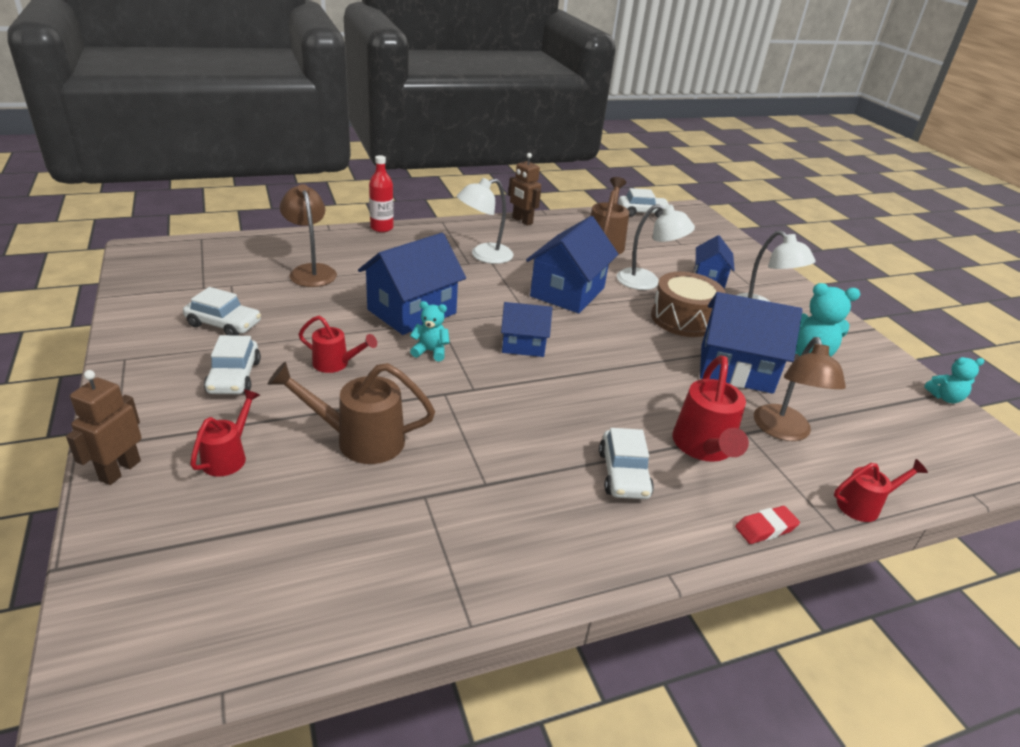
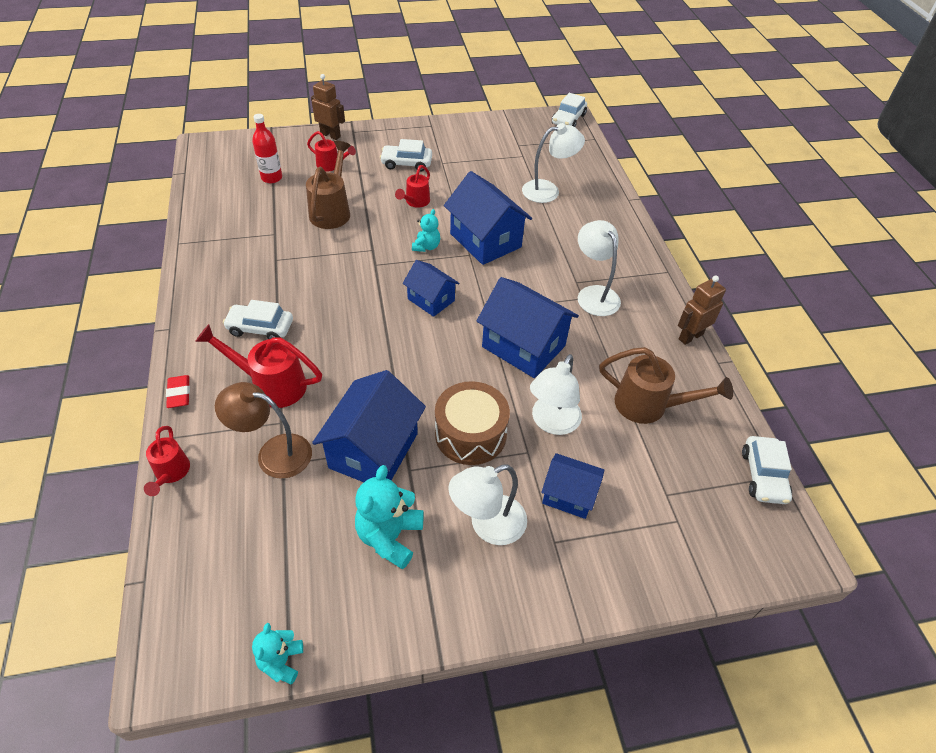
camera: 100 degrees right, 15 degrees up
(224, 324) = (468, 156): white car -> white car (568, 119)
(311, 271) = (548, 190): brown lamp -> white lamp
(381, 228) = (640, 230): red bottle -> red bottle (271, 178)
(523, 345) = (431, 300): blue house -> blue house turned 60 degrees counterclockwise

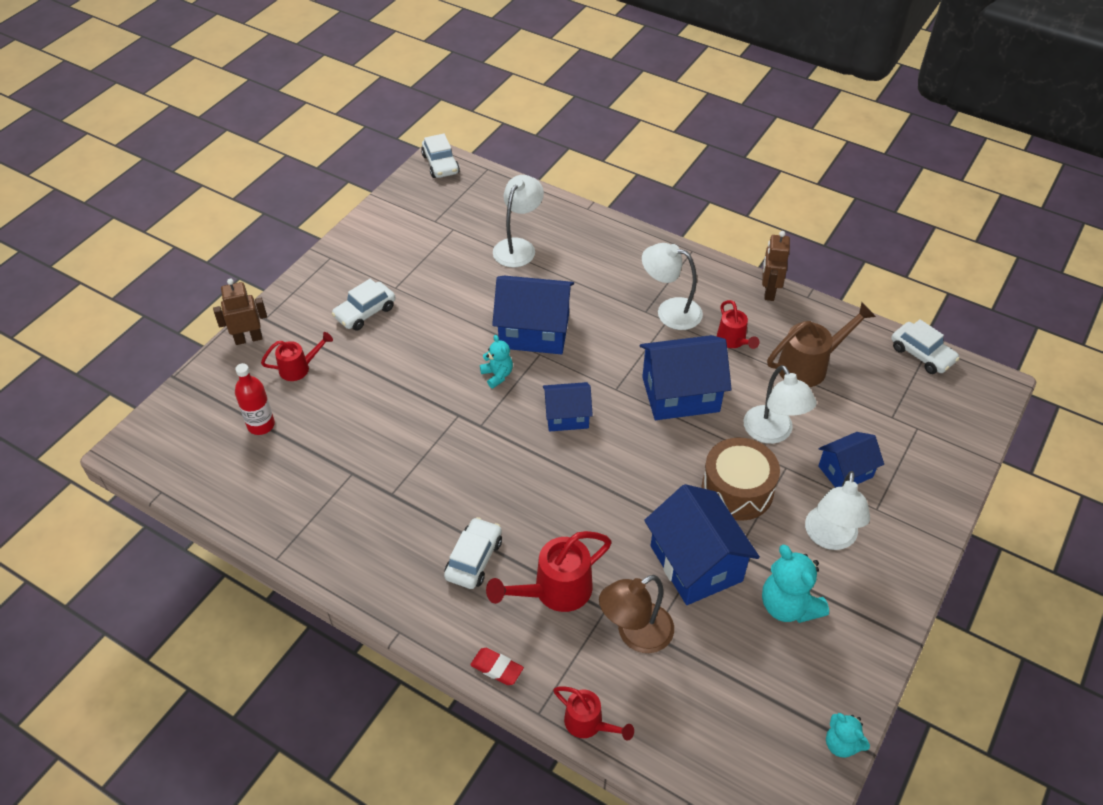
camera: 45 degrees left, 0 degrees up
(260, 328) = (474, 559): white car -> white car turned 150 degrees clockwise
(332, 211) = (369, 410): brown watering can -> none
(415, 202) = (428, 343): red watering can -> red watering can (733, 341)

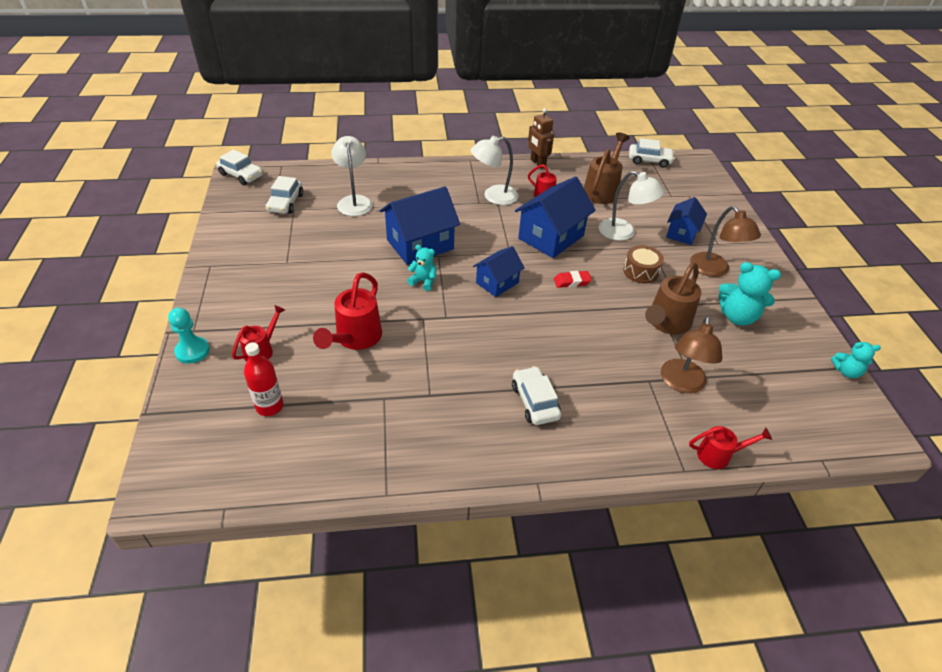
camera: 40 degrees left, 5 degrees down
(248, 338) = (192, 351): brown robot -> turquoise pawn
(365, 312) = (279, 288): white car -> white car (285, 203)
(497, 668) = (628, 461): red eraser -> red eraser (572, 282)
(555, 591) = (608, 389): red watering can -> red watering can (355, 338)
(696, 563) = (666, 323): blue house -> brown watering can
(737, 490) = (641, 271): brown drum -> brown drum, size x0.65
(829, 538) = (714, 270): white lamp -> brown lamp

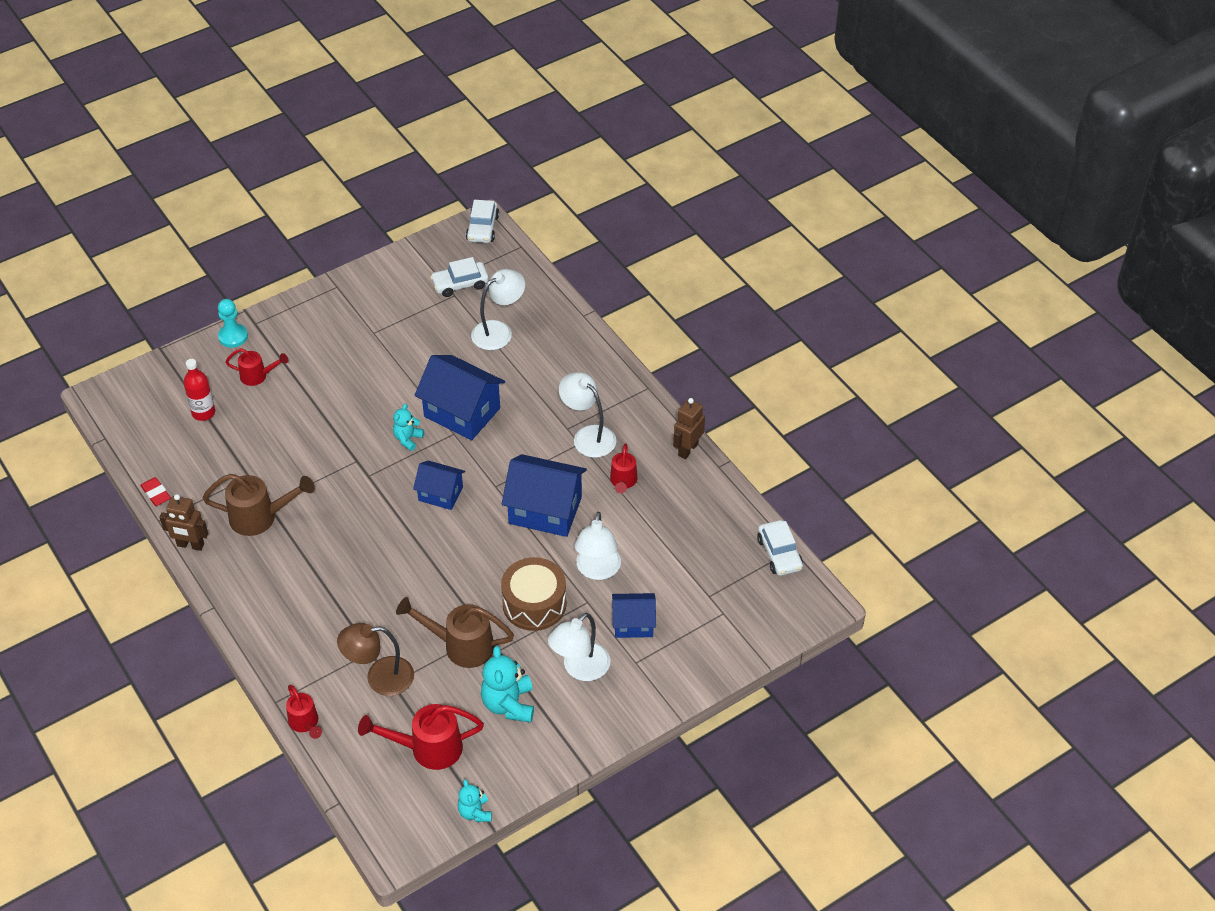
camera: 65 degrees right, 5 degrees up
(355, 338) = (305, 427): red watering can -> red watering can (428, 748)
(423, 281) = (408, 439): turquoise teddy bear -> turquoise teddy bear turned 150 degrees counterclockwise
(441, 476) = (190, 545): none -> brown robot
(535, 401) = (298, 576): white car -> none
(572, 282) = (479, 551): red eraser -> red eraser (156, 494)
(602, 190) = (672, 527): brown watering can -> brown watering can (260, 517)
(641, 271) = (534, 604): brown drum -> brown drum, size x1.54
(714, 270) = (580, 669): brown lamp -> white lamp

